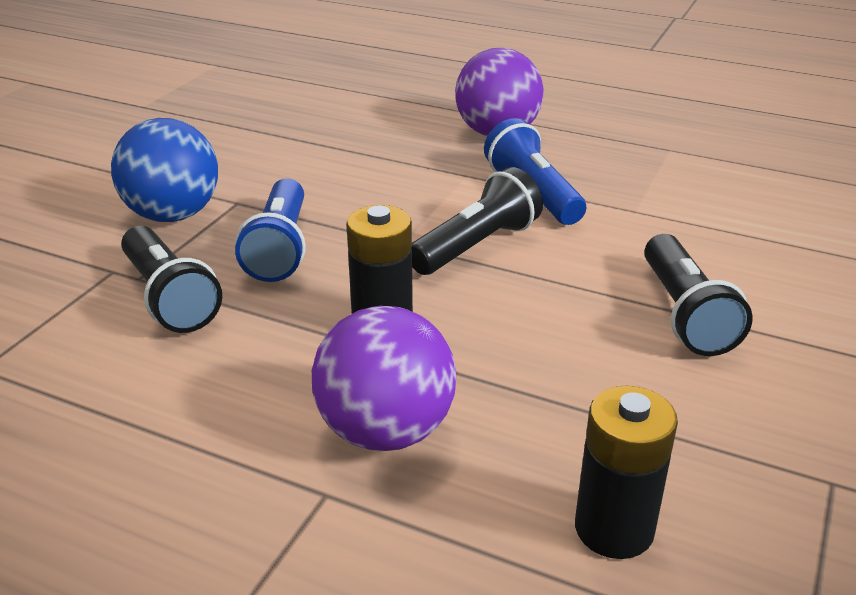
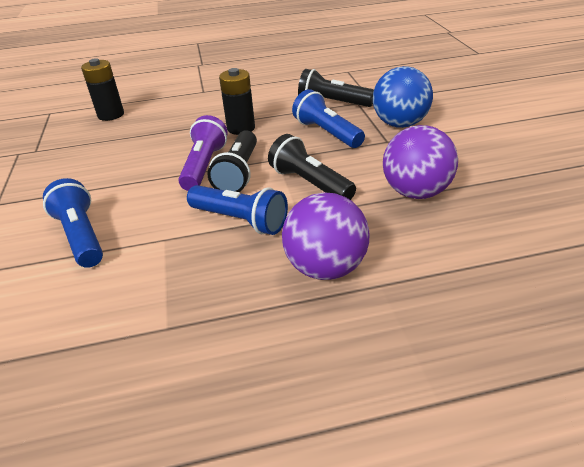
camera: 145 degrees right, 5 degrees up
(385, 431) = (201, 106): purple ball -> purple ball (415, 192)
(512, 278) = (204, 166): none -> purple flashlight
(685, 314) = (107, 185): black flashlight -> black flashlight (310, 183)
(740, 253) = (81, 236): none -> blue flashlight

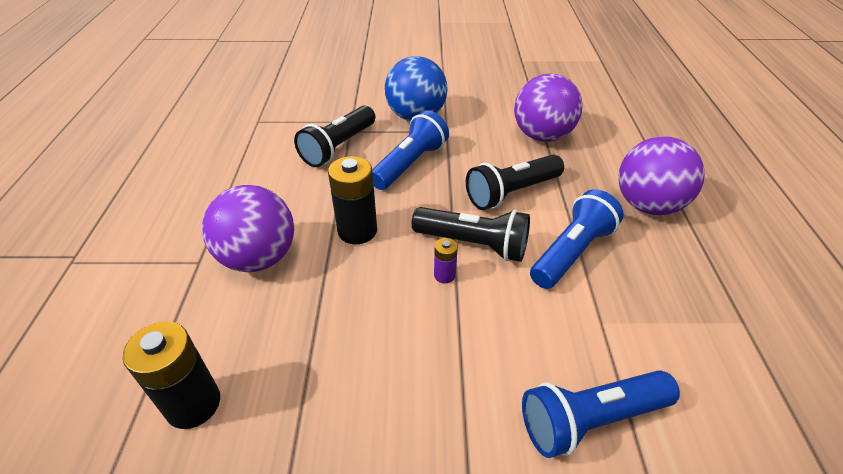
camera: 80 degrees left, 5 degrees up
(204, 166) = (444, 275): purple flashlight -> purple battery
(209, 105) = (259, 258): none -> purple ball
(327, 133) = (410, 164): blue flashlight -> blue flashlight turned 150 degrees clockwise

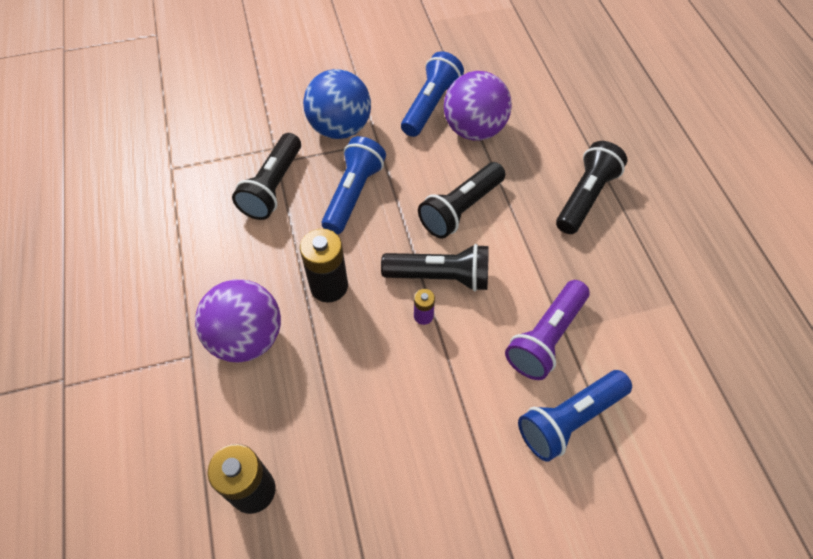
camera: 15 degrees left, 15 degrees up
(571, 252) = (527, 265): blue flashlight -> blue flashlight (430, 105)
(578, 324) = (546, 338): none -> purple flashlight
(647, 205) = (585, 197): purple ball -> black flashlight

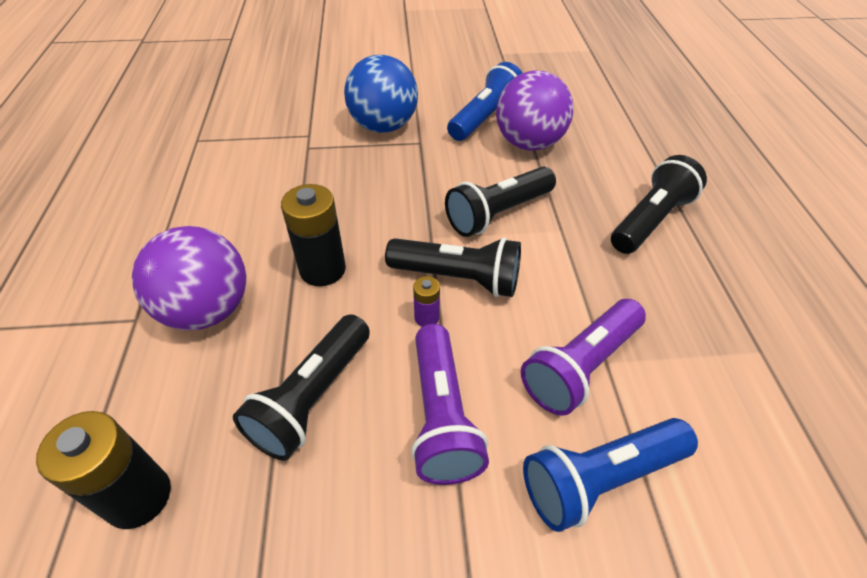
camera: 10 degrees right, 10 degrees down
(273, 187) = (295, 168): black flashlight -> black flashlight (312, 398)
(353, 194) = (379, 184): blue flashlight -> none
(452, 393) = (442, 416): none -> purple flashlight

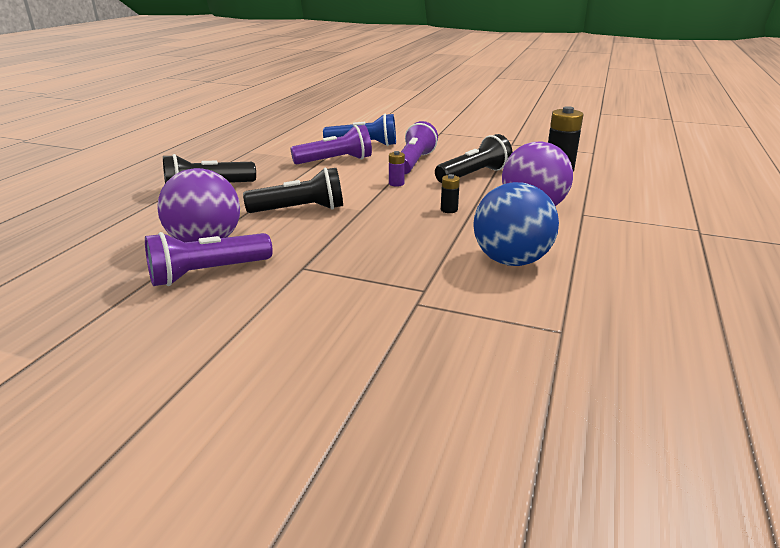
camera: 155 degrees left, 20 degrees down
(322, 269) = (449, 210): black battery -> black battery, size x0.51
(383, 126) = (324, 291): blue ball -> blue ball (511, 261)
(458, 278) = (363, 191): black flashlight -> none
(485, 118) = (207, 273): blue flashlight -> purple flashlight

